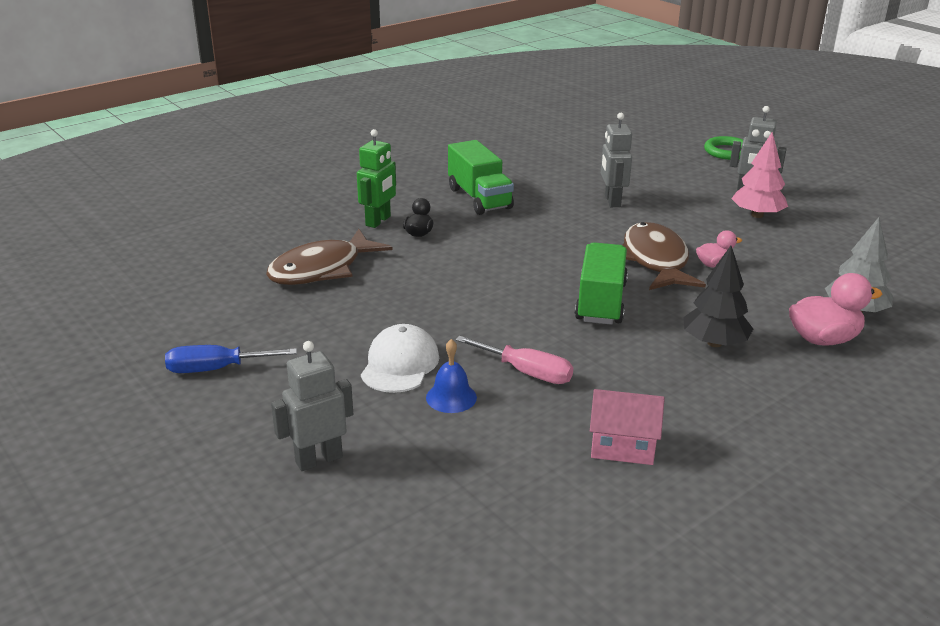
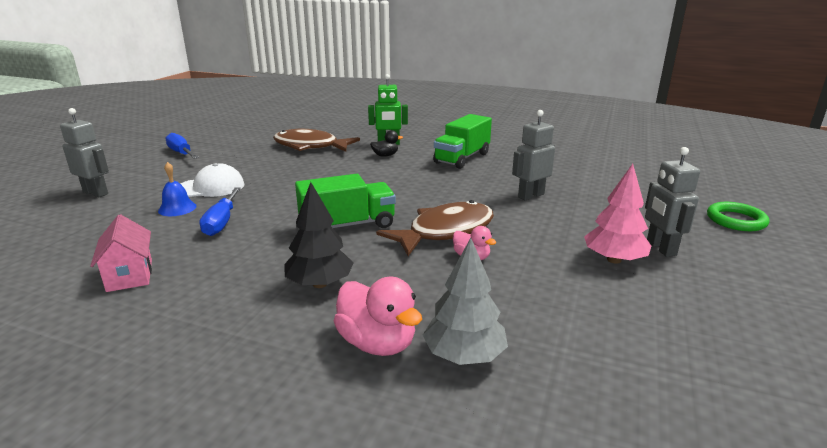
camera: 60 degrees right, 5 degrees down
(526, 372) = (221, 222): pink screwdriver -> blue screwdriver

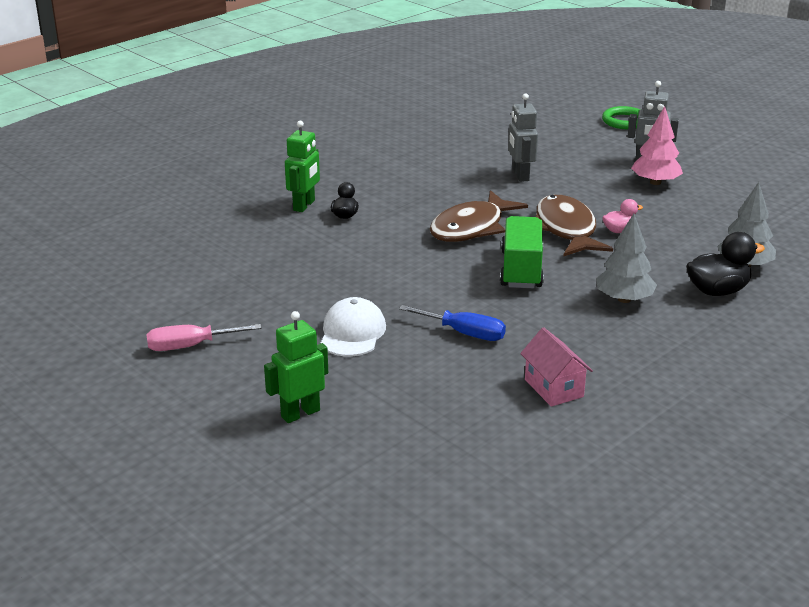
camera: 65 degrees left, 5 degrees up
(96, 193) = (300, 413): grey robot -> green robot
(129, 275) = (553, 388): pink house -> pink house turned 60 degrees clockwise
(177, 208) = (402, 357): blue bell -> none
(181, 153) = (190, 346): blue screwdriver -> pink screwdriver
(310, 146) = (262, 253): brown fish -> brown fish (471, 228)
(320, 283) = (624, 299): black tree -> grey tree
(377, 343) = (717, 291): pink duck -> black duck
(462, 158) = (395, 179): green truck -> none

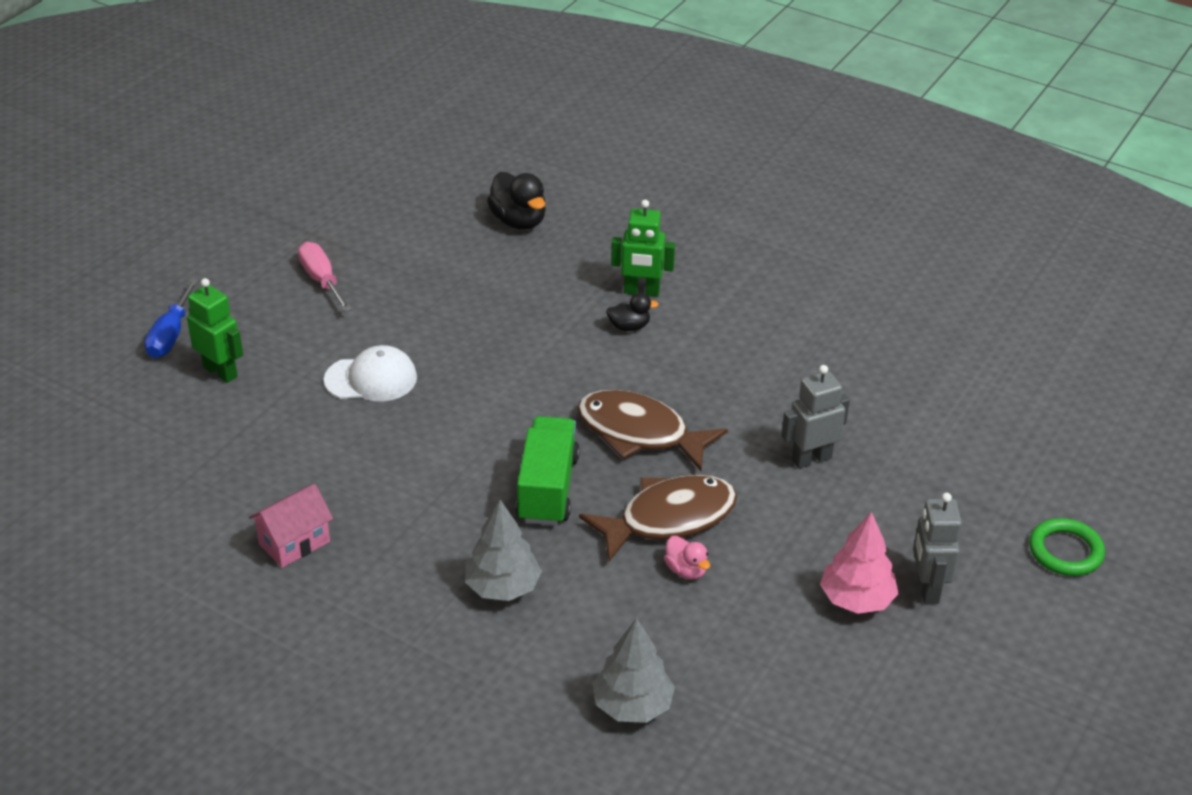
camera: 75 degrees right, 10 degrees up
(464, 333) = (390, 460): blue screwdriver -> blue screwdriver (170, 335)
(521, 269) = (547, 489): green truck -> green truck turned 75 degrees counterclockwise
(717, 291) = (551, 678): black duck -> black duck (518, 221)

